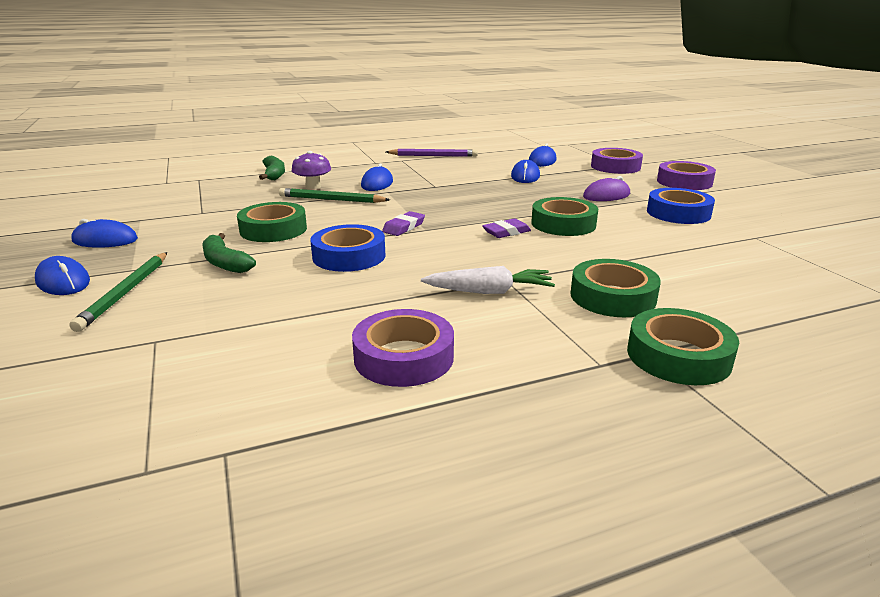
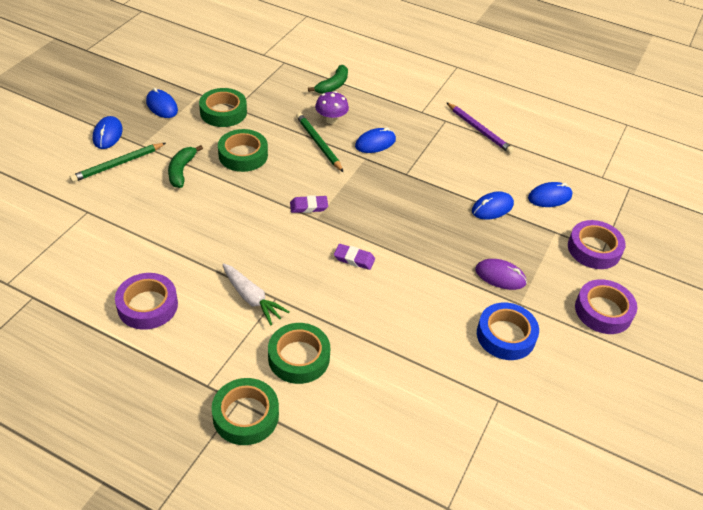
camera: 45 degrees right, 20 degrees up
(349, 256) = (239, 211): blue tape -> none
(563, 224) = (403, 280): green tape -> green tape (223, 112)

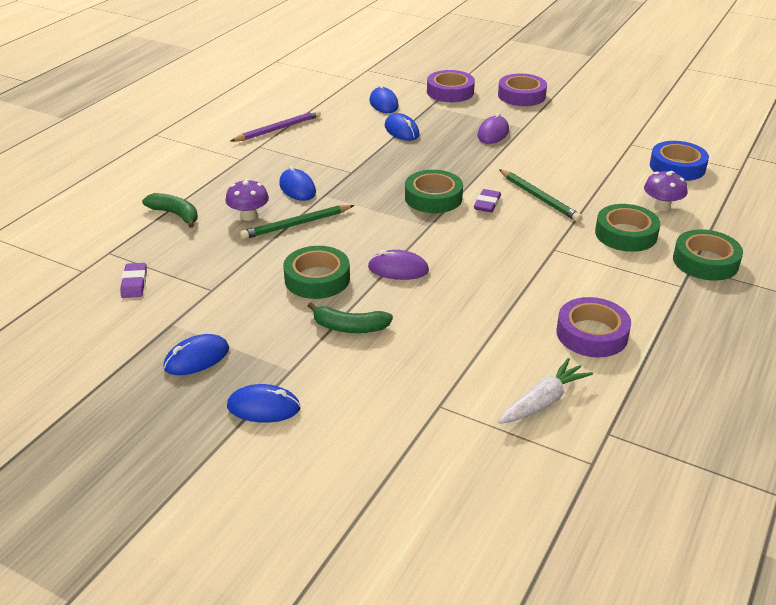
camera: 85 degrees left, 10 degrees down
(118, 164) = (335, 388): green pencil -> green pencil (539, 198)
(223, 112) = (221, 299): green tape -> green tape (433, 198)
(252, 197) = (398, 269): none -> purple mouse
(252, 298) = (559, 263): white carrot -> white carrot (543, 401)
(308, 206) = (410, 230): purple eraser -> purple eraser (134, 283)
(353, 400) = (662, 207): none -> purple mushroom
(505, 335) = (562, 136): blue tape -> blue tape (677, 167)

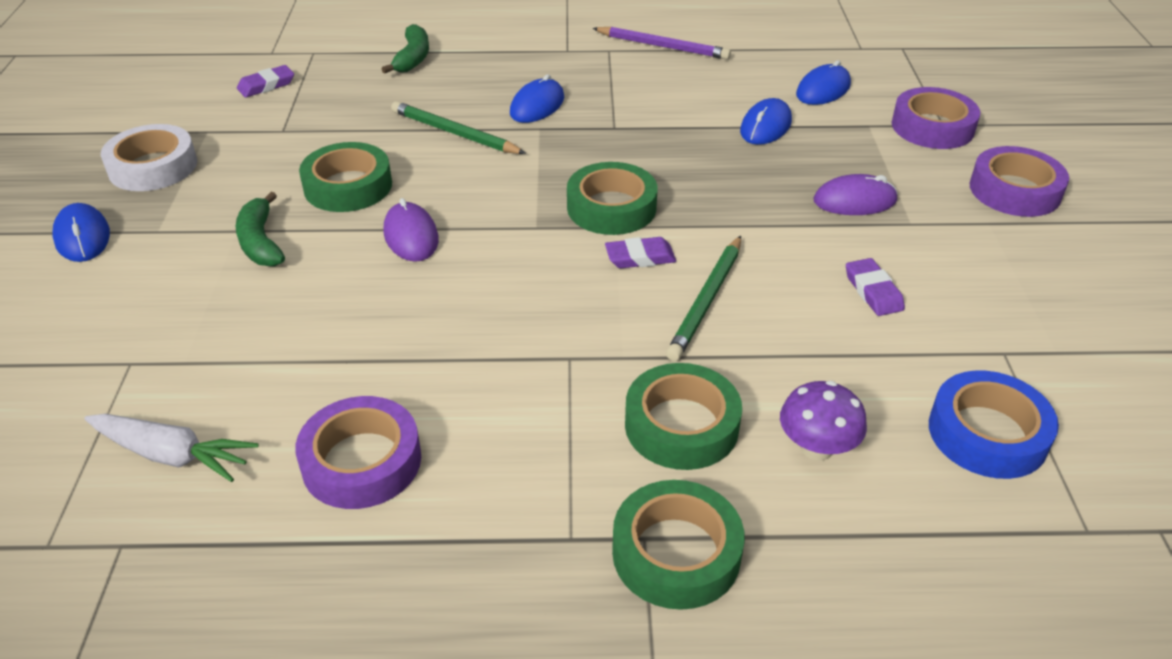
camera: 60 degrees right, 5 degrees up
(197, 358) = (153, 167): blue mouse -> white tape
(249, 216) = (447, 98): purple mushroom -> none
(567, 155) = (873, 291): none -> purple eraser

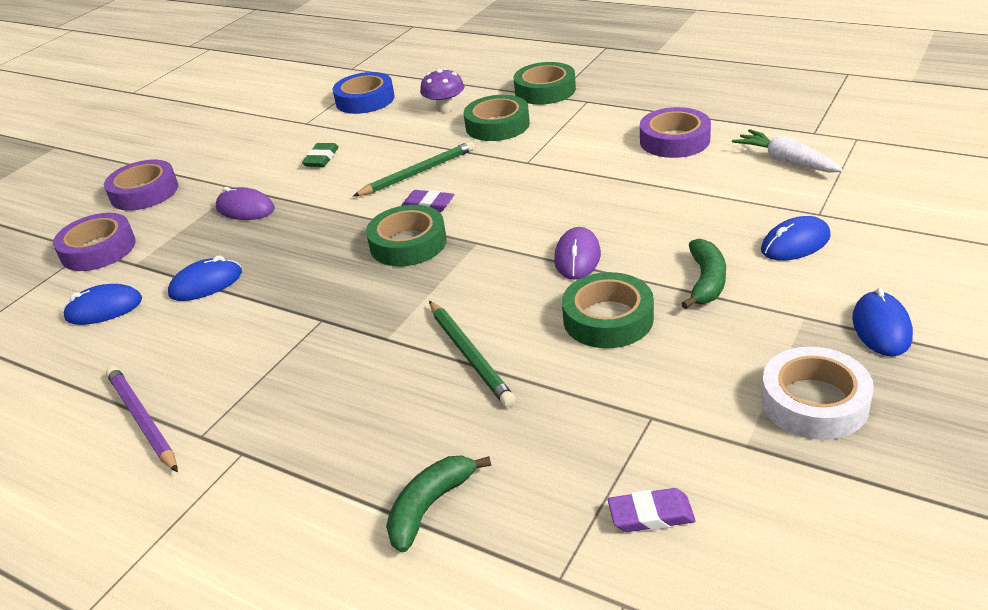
camera: 145 degrees left, 5 degrees down
(537, 106) = (361, 368): blue mouse -> blue mouse (795, 243)
(873, 291) = (321, 158): purple eraser -> green eraser

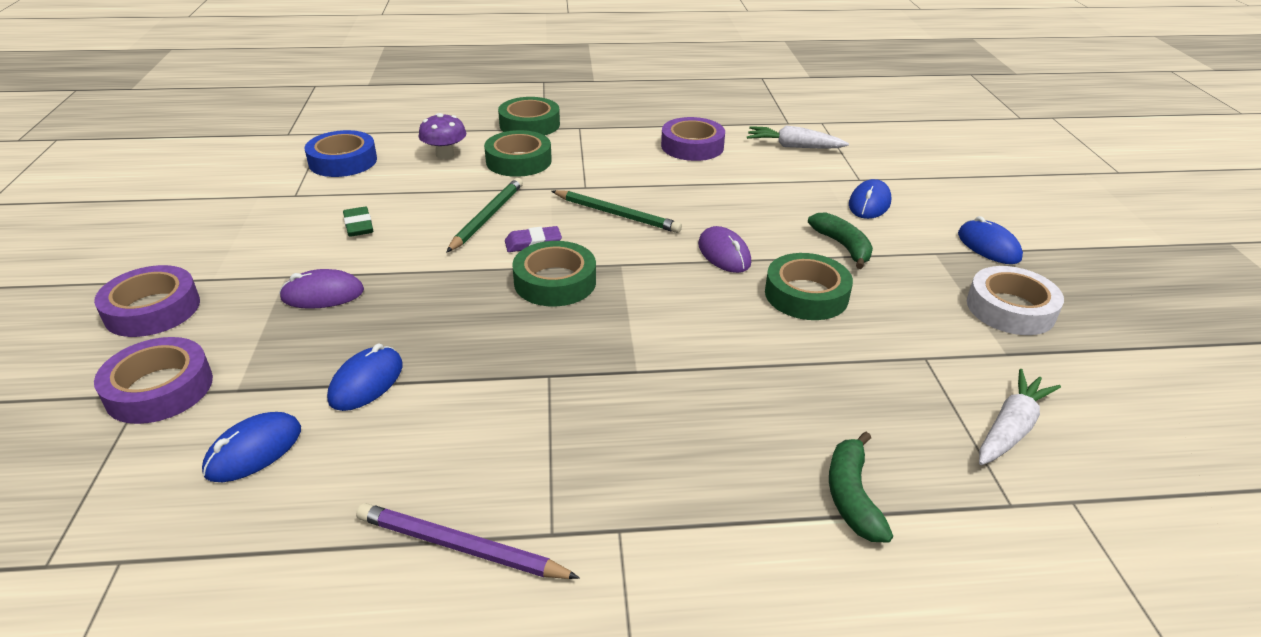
camera: 40 degrees left, 0 degrees up
(469, 355) = (731, 360): green pencil -> green pencil (616, 214)
(651, 515) = (1011, 428): purple eraser -> white carrot

